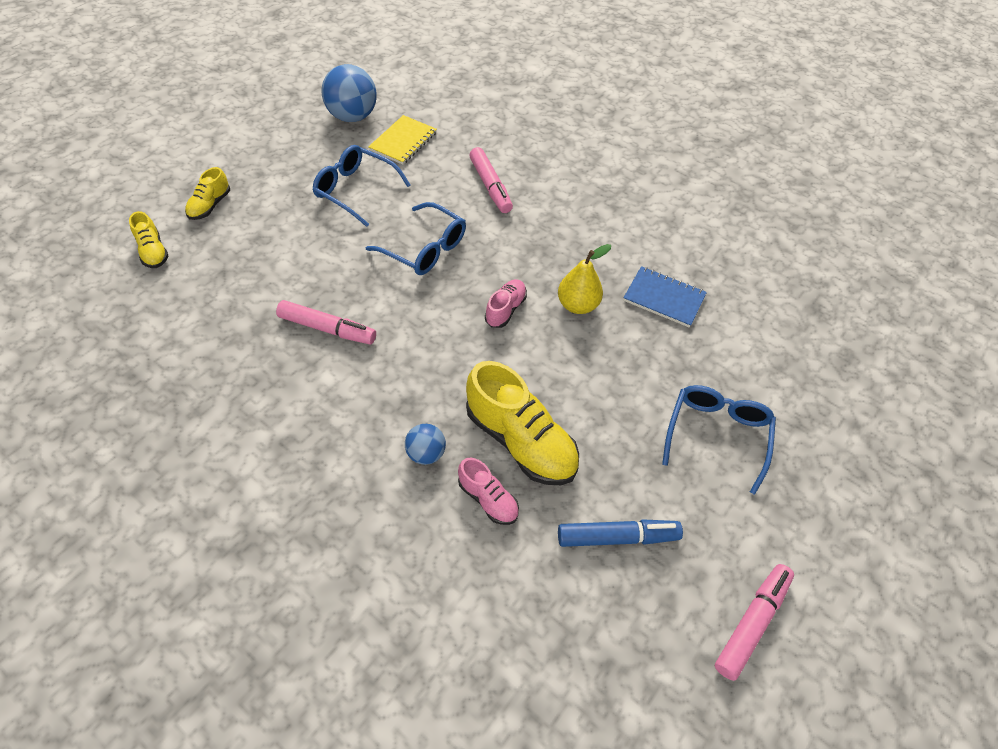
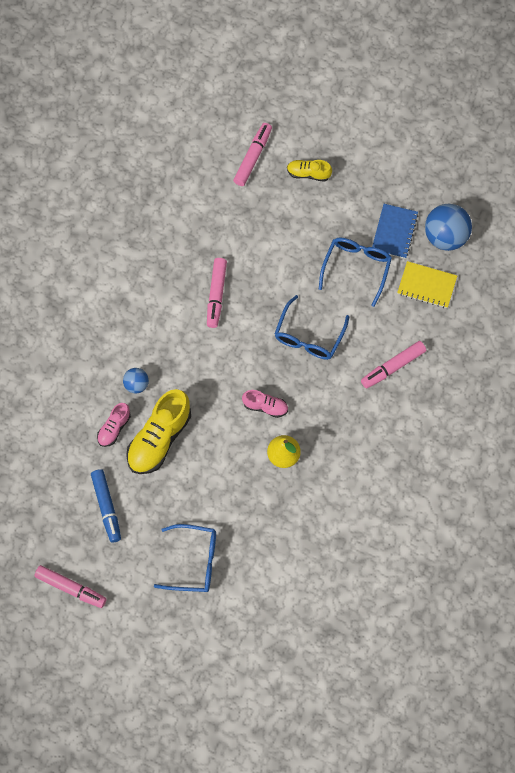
camera: 80 degrees right, 15 degrees up
(153, 251) = (253, 157): yellow shoe -> pink marker
(664, 298) = (307, 516): blue notebook -> blue notebook (394, 232)

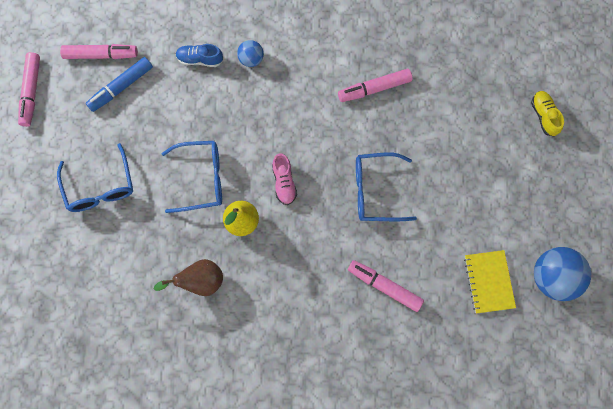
camera: 65 degrees right, 5 degrees up
(114, 428) = (200, 59): pink shoe -> blue shoe
(159, 439) = (207, 102): yellow shoe -> none
(253, 157) = (531, 58): pink marker -> pink marker (101, 55)
(320, 511) = (200, 281): none -> brown pear
(356, 268) = (470, 204): blue glasses -> blue glasses (201, 179)
(394, 232) = (529, 224): blue notebook -> none

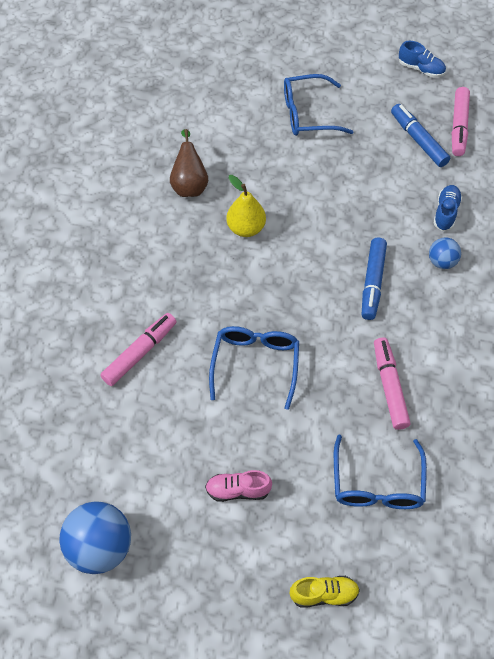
camera: 100 degrees right, 15 degrees down
(31, 92) = (421, 69): pink marker -> blue shoe
(201, 179) = (301, 198): blue glasses -> blue glasses (377, 484)
(281, 110) = (372, 282): none -> blue marker
(284, 182) = (283, 273): pink shoe -> pink shoe (238, 490)
(489, 282) = (115, 468): yellow notebook -> none

